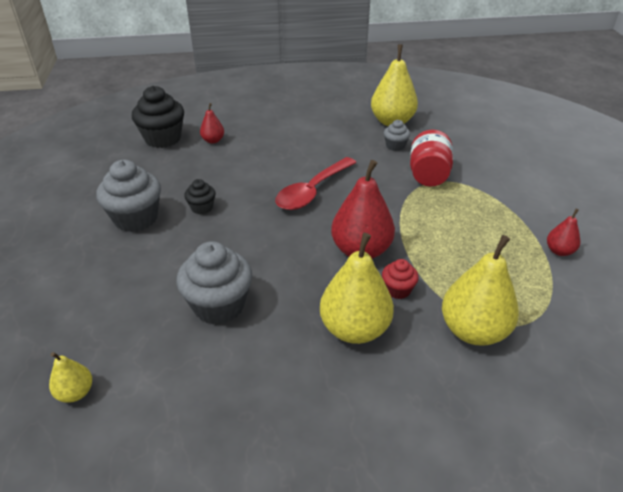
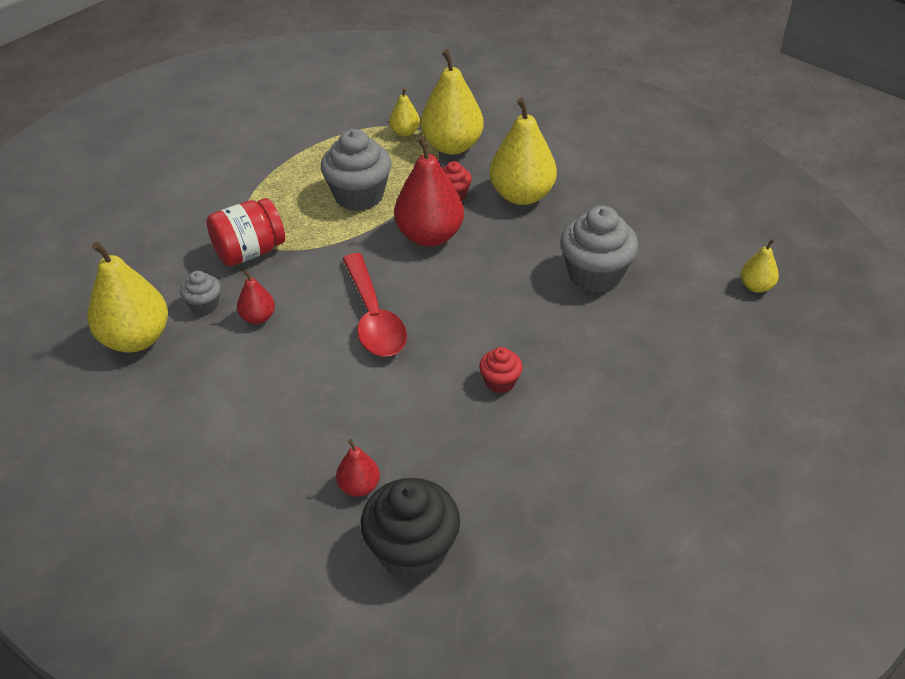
camera: 130 degrees left, 5 degrees up
(136, 218) = (580, 421): grey cupcake -> grey cupcake (359, 195)
(202, 208) = (500, 382): black cupcake -> red cupcake
(312, 191) = (373, 317): red spoon -> red spoon turned 75 degrees clockwise
(523, 313) = (405, 132): none -> yellow pear
(559, 251) = (303, 138): red pear -> red pear (258, 317)

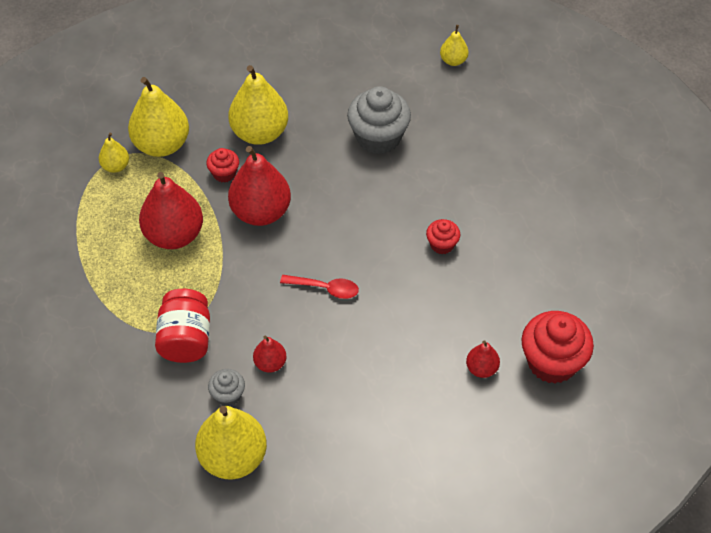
camera: 60 degrees left, 10 degrees up
(359, 195) = (174, 235): grey cupcake -> red pear
(373, 317) = (325, 288): red spoon -> red spoon, size x0.58
(412, 551) = (552, 362): black cupcake -> red cupcake

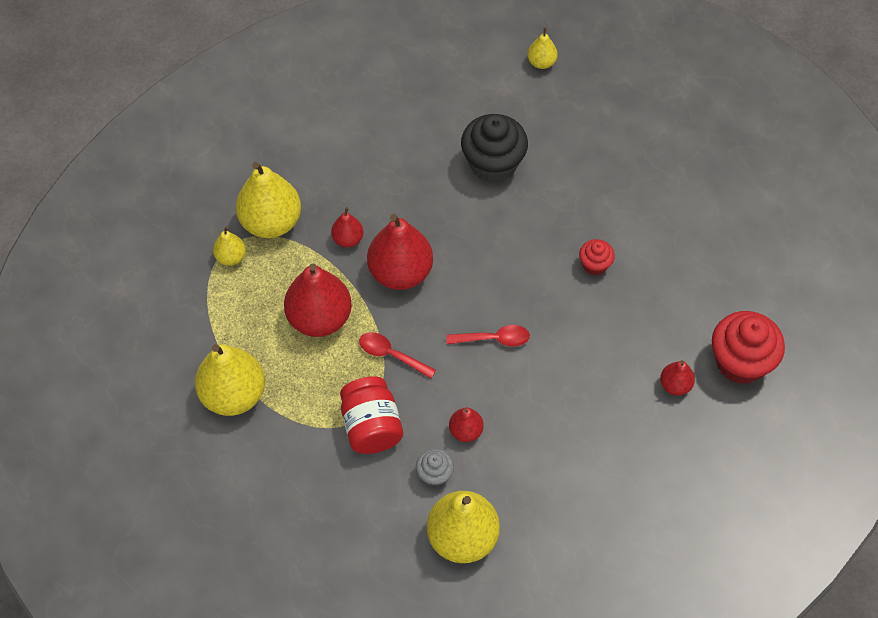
camera: 15 degrees left, 5 degrees up
(224, 173) = (348, 239): red cupcake -> red pear
(226, 281) = (391, 355): none -> red spoon
(260, 132) = (369, 186): yellow pear -> yellow pear (233, 395)
(378, 137) = (493, 164): grey cupcake -> black cupcake

